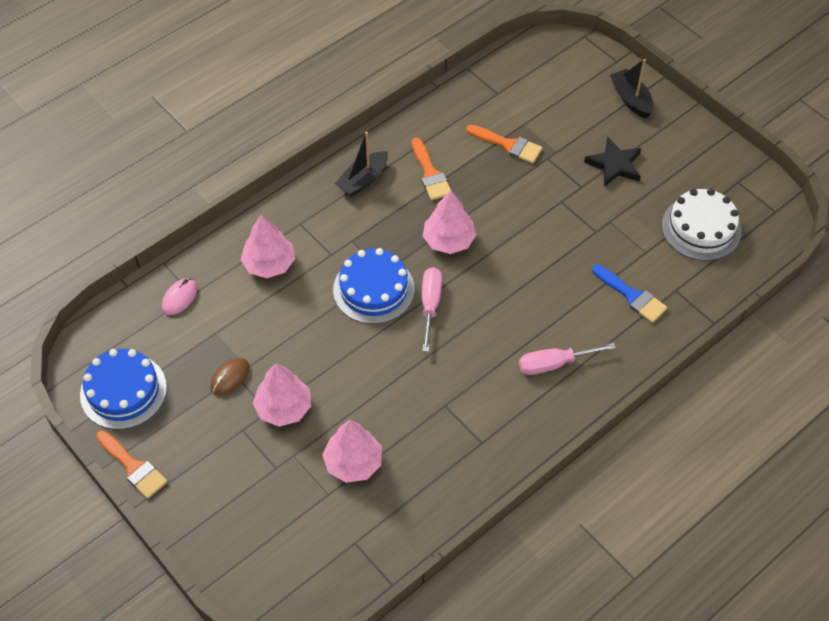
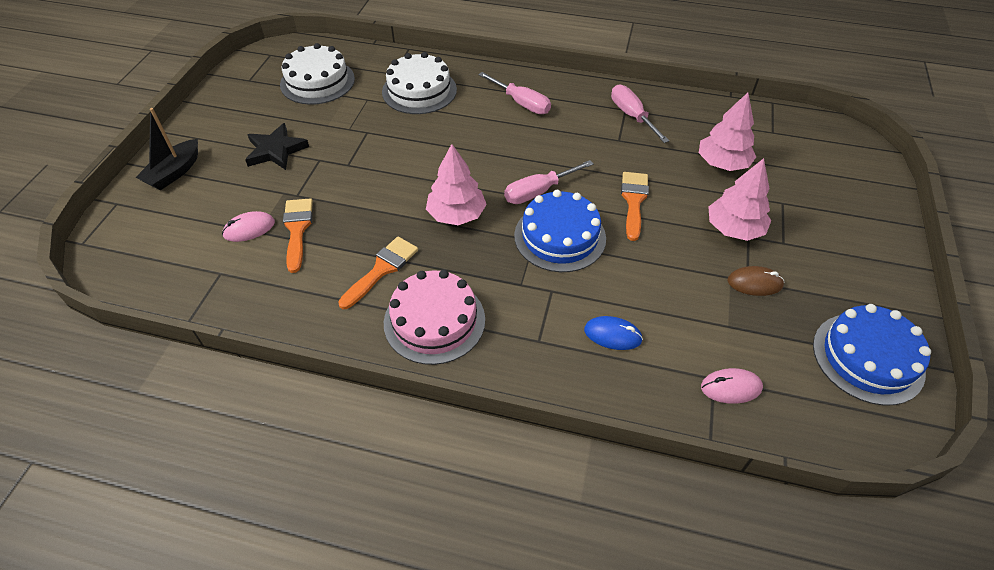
camera: 125 degrees left, 5 degrees down
(133, 467) = (907, 294): orange brush -> orange brush (634, 201)
(269, 264) = (612, 335): pink tree -> blue mouse
(363, 180) = (434, 321): black boat -> pink cake
(468, 440) = (632, 116): none -> pink screwdriver
(530, 120) = (249, 229): none -> pink mouse
(632, 296) = (419, 91): blue brush -> white cake

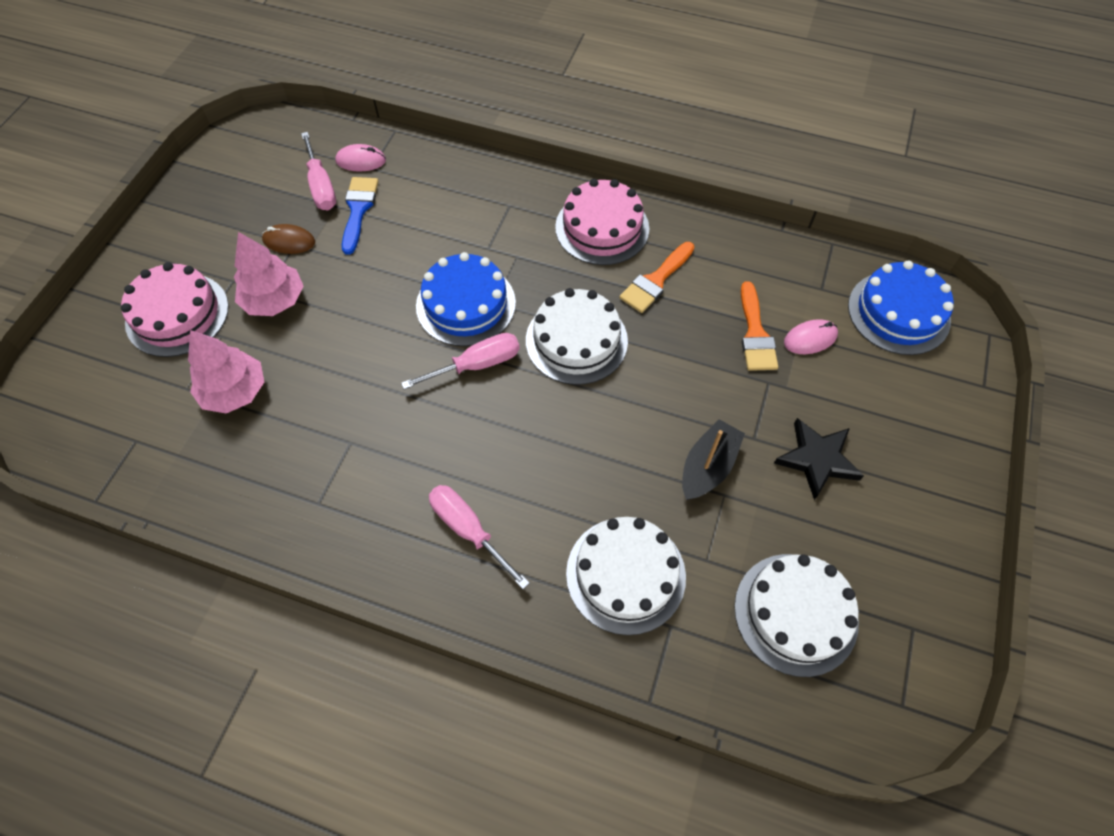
camera: 175 degrees left, 10 degrees up
(174, 172) = (937, 430): black boat -> black boat (708, 467)
(456, 214) = (576, 340): pink tree -> white cake
(612, 335) = (442, 205): blue mouse -> none
(632, 116) = (314, 488): pink screwdriver -> pink screwdriver (321, 186)
(634, 201) = (368, 343): orange brush -> none
(702, 323) = (358, 210): none -> blue brush
(810, 212) = (177, 314): none -> pink cake
(868, 358) = (234, 174): blue cake -> blue cake (898, 312)

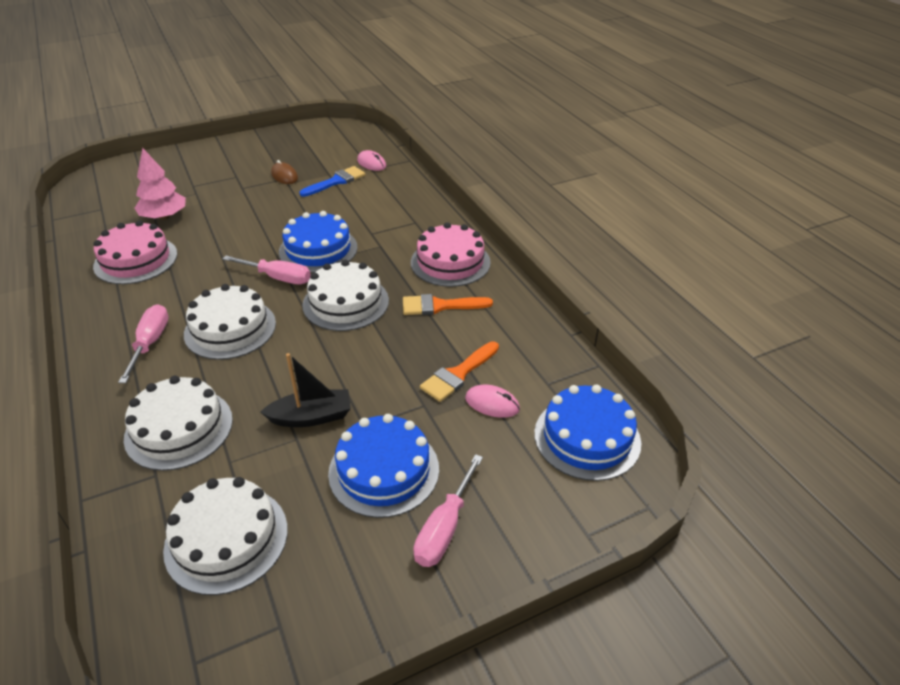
camera: 45 degrees right, 20 degrees down
(177, 314) = (194, 175): pink cake -> pink cake (136, 260)
(274, 300) = (239, 194): pink tree -> none
(321, 186) = (335, 163): pink screwdriver -> pink screwdriver (444, 528)
(517, 451) = (230, 328): none -> white cake
(817, 459) = (384, 470): black star -> blue cake

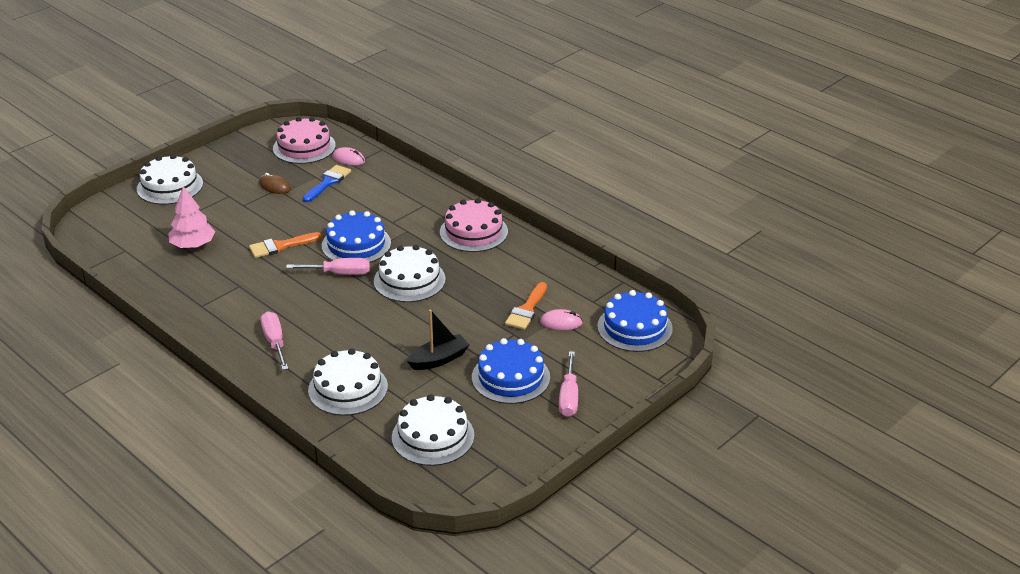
camera: 20 degrees left, 5 degrees down
(136, 260) = (202, 286): pink cake -> pink cake (304, 147)
(230, 328) = (331, 318): white cake -> white cake (170, 186)
(439, 306) = (485, 267): orange brush -> orange brush (280, 246)

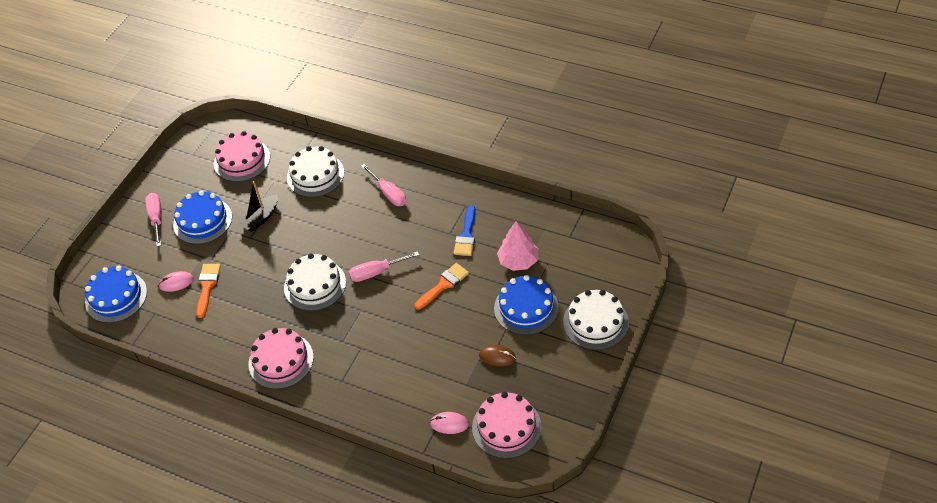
camera: 165 degrees right, 15 degrees up
(328, 182) = (450, 380): blue brush -> blue brush (466, 235)
(356, 244) = (379, 309): blue cake -> blue cake (526, 308)
(433, 436) = (242, 160): white cake -> pink cake

